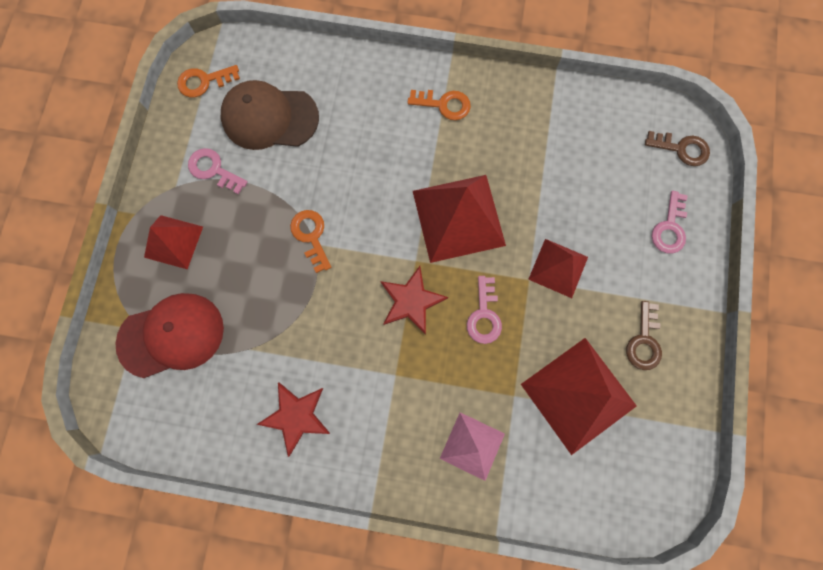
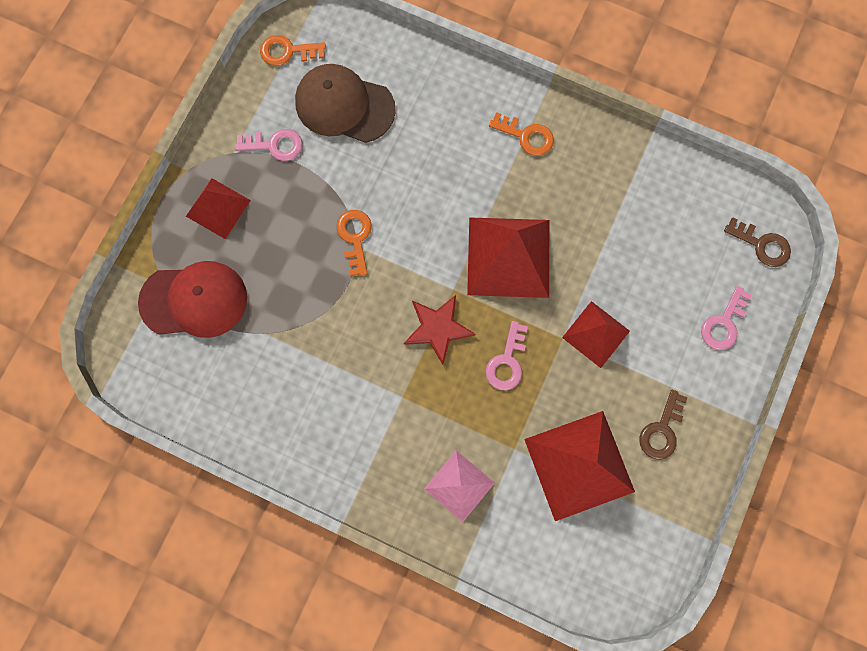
camera: 15 degrees right, 0 degrees up
(213, 170) = (275, 145): pink key -> pink key turned 135 degrees clockwise
(296, 416) = (295, 411): red star -> none

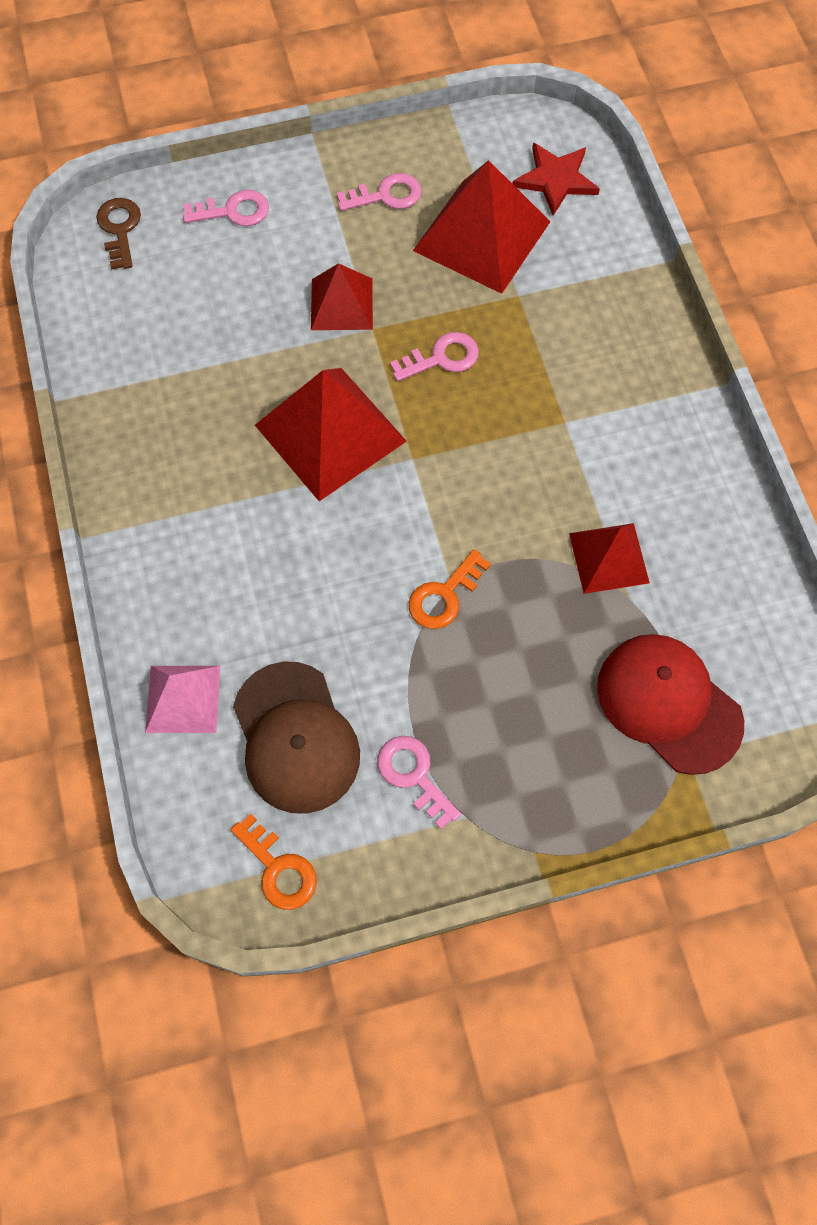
camera: 130 degrees left, 10 degrees down
(218, 208) = (546, 773): red pyramid -> red pyramid (609, 558)
(438, 328) = (467, 442): red star -> red star (556, 180)
(459, 486) = (597, 314): pink pyramid -> pink pyramid (183, 698)
(526, 136) = (172, 514): orange key -> none
(661, 430) = (386, 195): brown key -> pink key

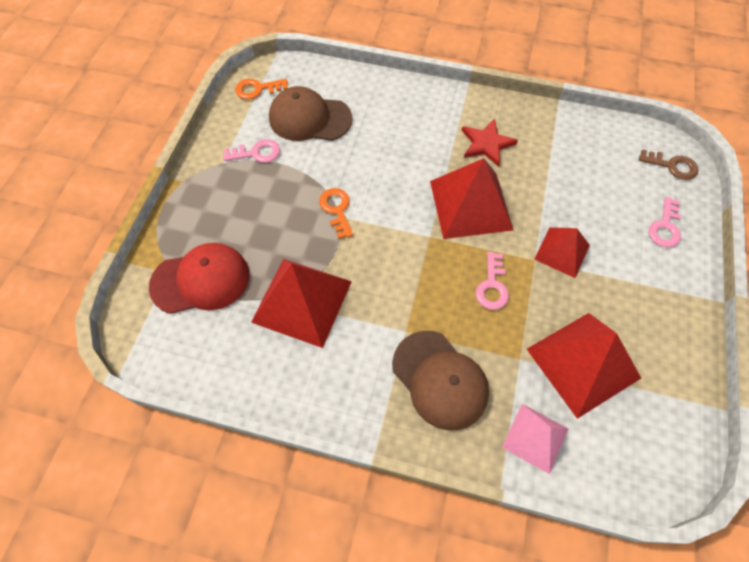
camera: 120 degrees right, 5 degrees down
(183, 698) = (359, 87): pink pyramid -> pink pyramid (535, 438)
(386, 195) = (645, 320): pink key -> none
(556, 180) = (617, 447): red star -> red star (486, 144)
(599, 360) = (440, 380): none -> brown cap
(609, 558) = (302, 301): red pyramid -> red pyramid, size x1.70

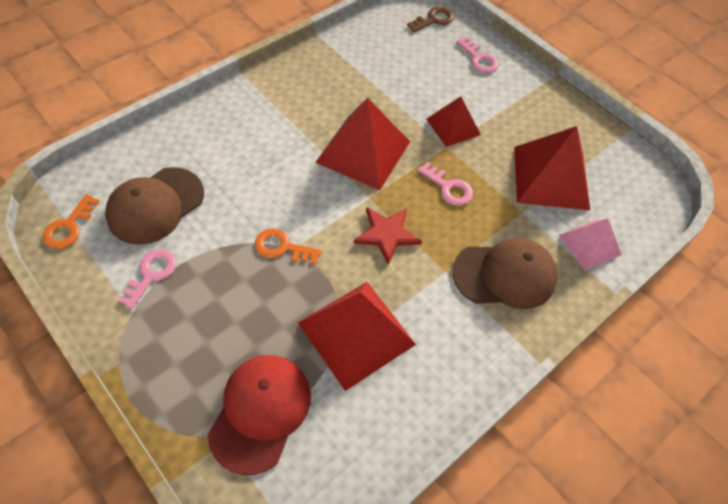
camera: 60 degrees left, 5 degrees down
(486, 144) = (314, 103): red star -> red star (387, 234)

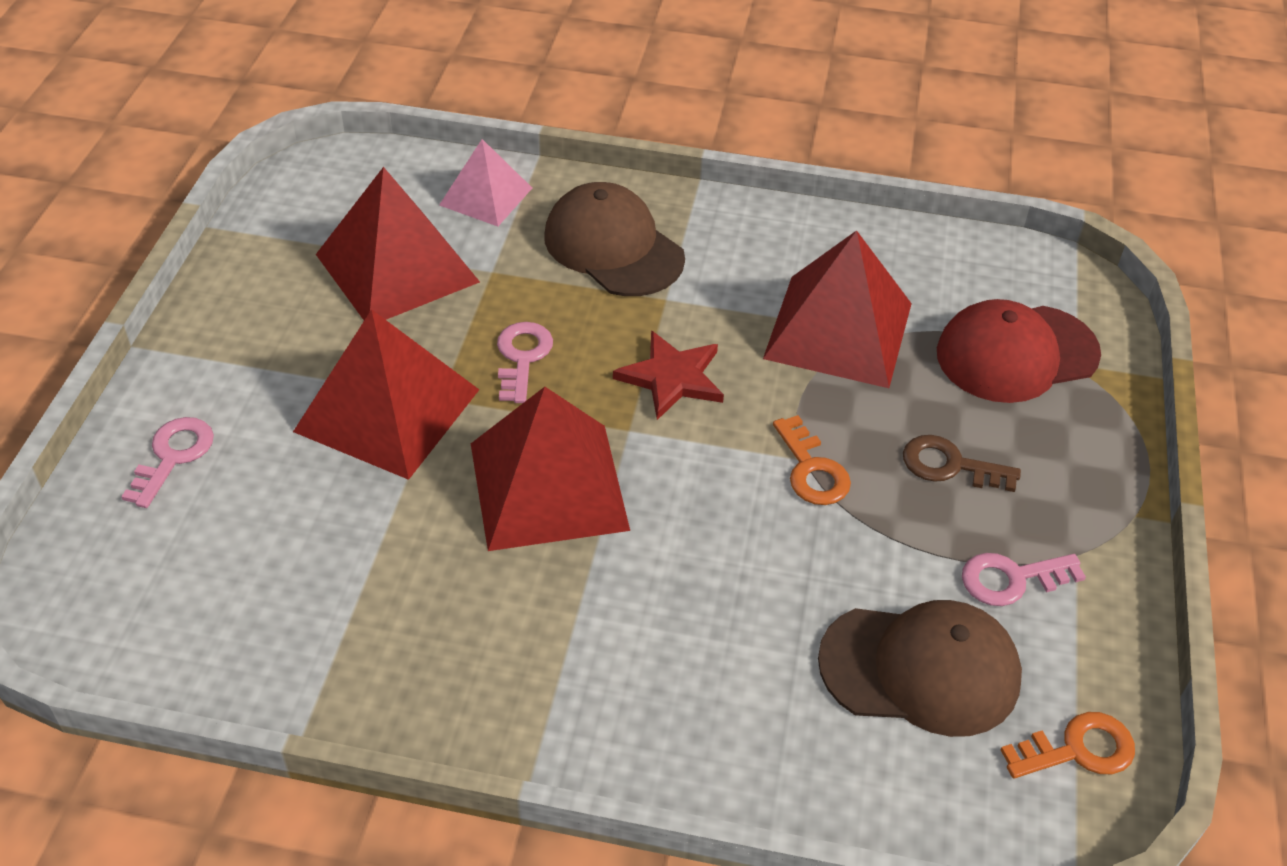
camera: 125 degrees left, 10 degrees down
(433, 20) = (92, 579): brown key -> brown key (950, 465)
(453, 126) = (387, 410): red pyramid -> red pyramid, size x1.70

